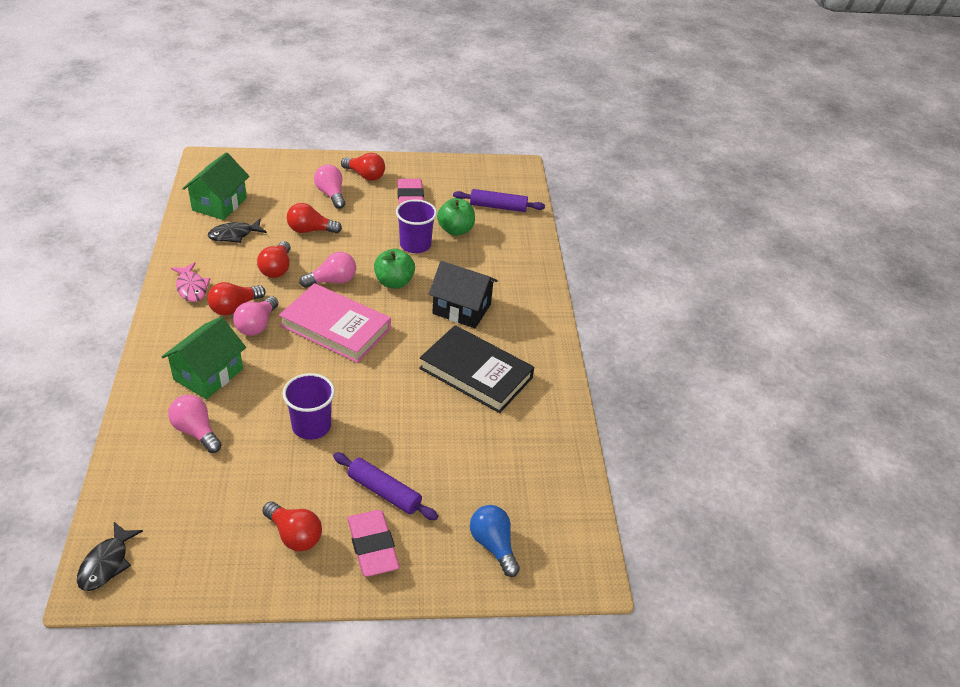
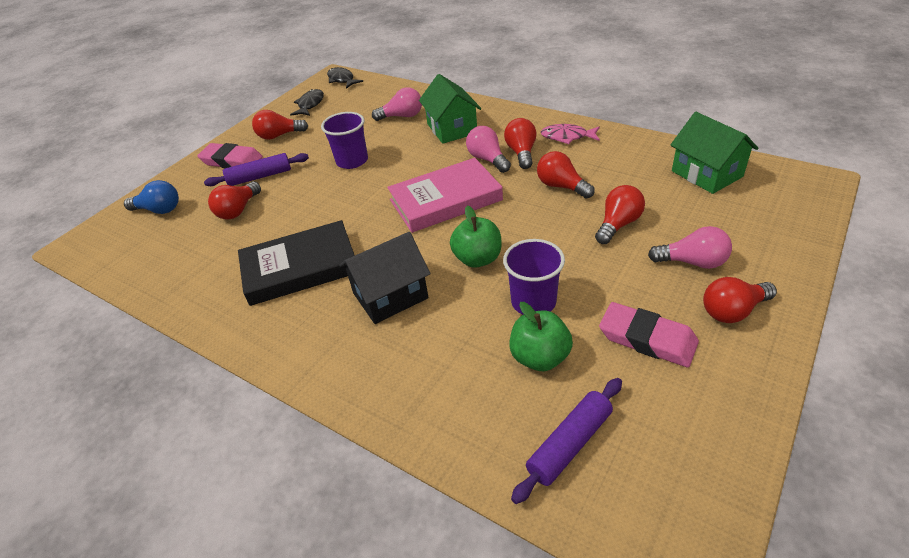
camera: 135 degrees right, 0 degrees up
(234, 235) = (638, 172): black fish -> black fish (310, 104)
(332, 281) = (514, 216): pink light bulb -> none
(445, 469) = (238, 210): none -> red light bulb

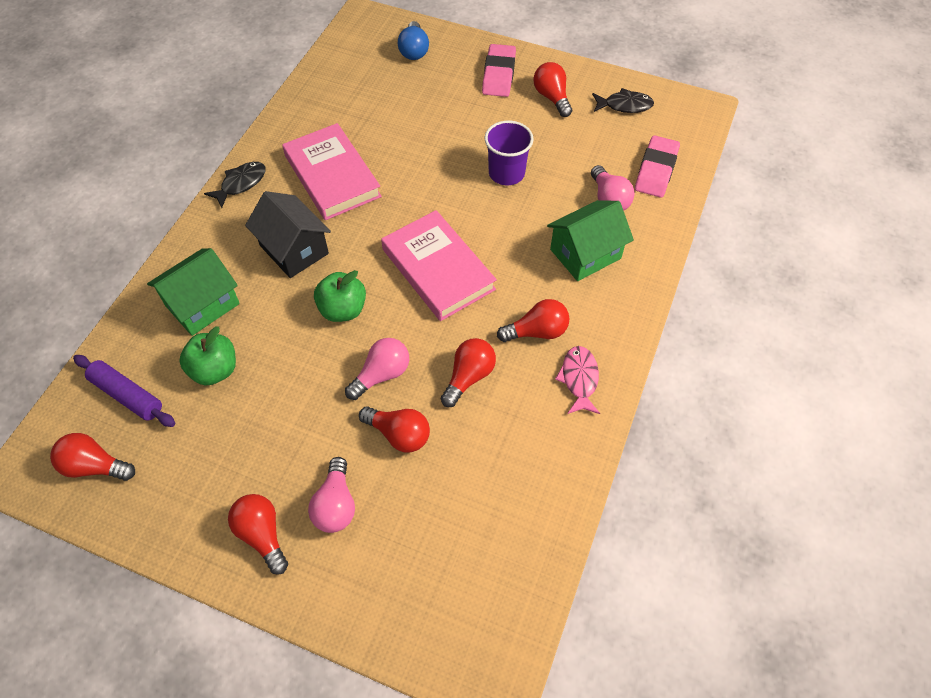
camera: 75 degrees right, 15 degrees up
(238, 210) = (415, 106): red light bulb -> red light bulb (95, 466)
(260, 176) = (472, 105): purple rolling pin -> none
(300, 267) = (332, 176): black book -> pink book
(342, 80) = (693, 120): black fish -> black fish (241, 184)
(488, 159) = (519, 299): pink light bulb -> pink light bulb (381, 375)
(533, 302) = (282, 361): purple cup -> none
(647, 339) = (230, 455): pink eraser -> pink eraser (656, 170)
(706, 174) = (505, 539): green house -> green house (202, 304)

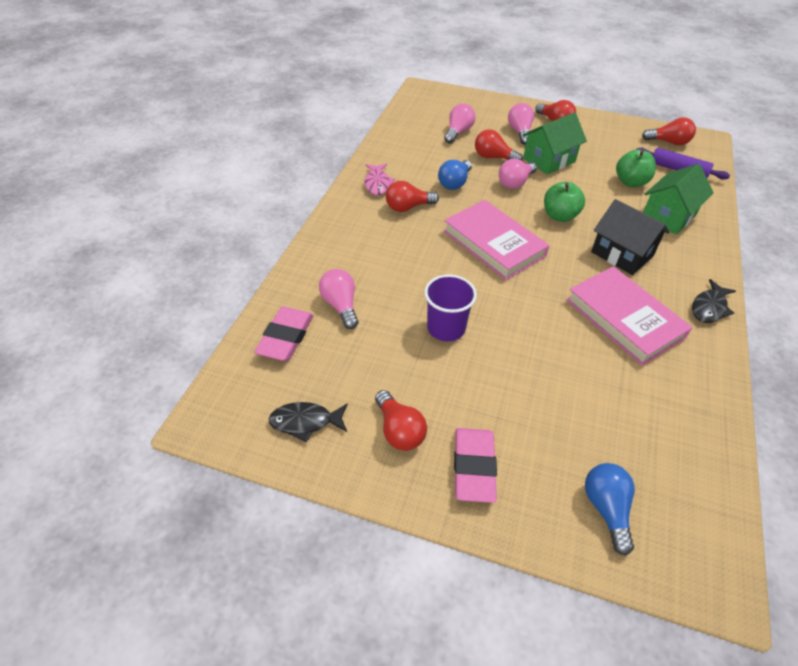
camera: 175 degrees right, 10 degrees down
(443, 507) = (458, 132): none -> pink light bulb
(468, 377) = (454, 183): red light bulb -> blue light bulb
(585, 254) = (368, 258): green house -> green house (549, 160)

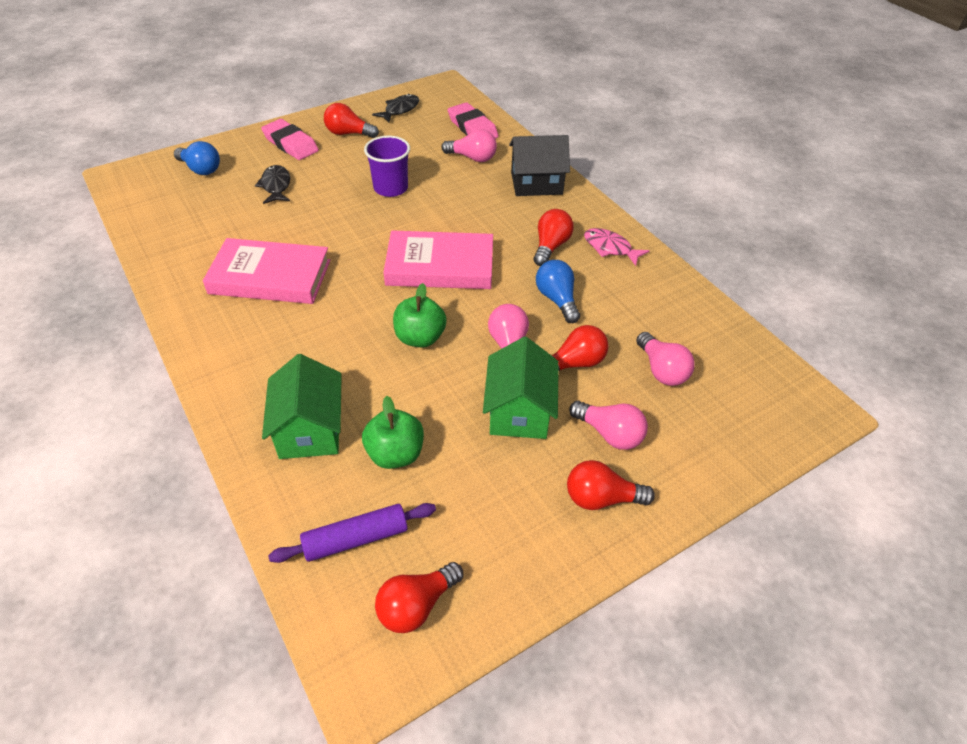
camera: 130 degrees right, 0 degrees up
(622, 254) = (321, 338): black house -> black house (536, 183)
(709, 307) = (200, 337): black fish -> black fish (276, 186)

